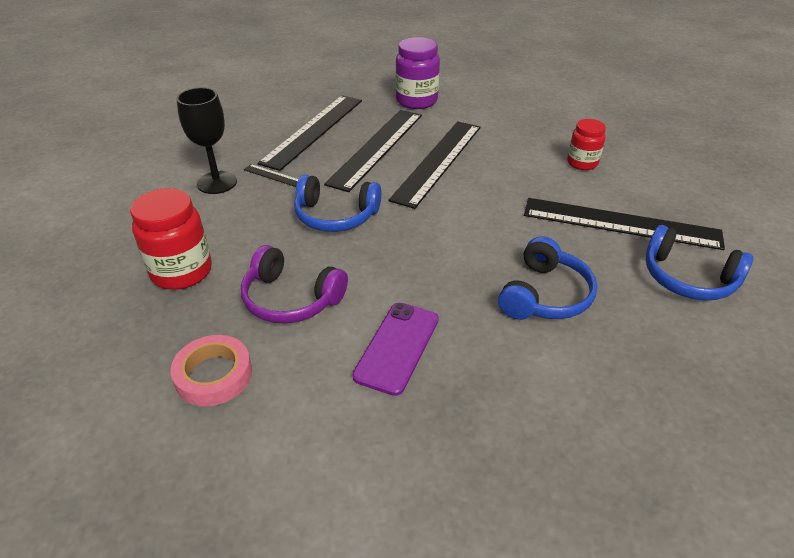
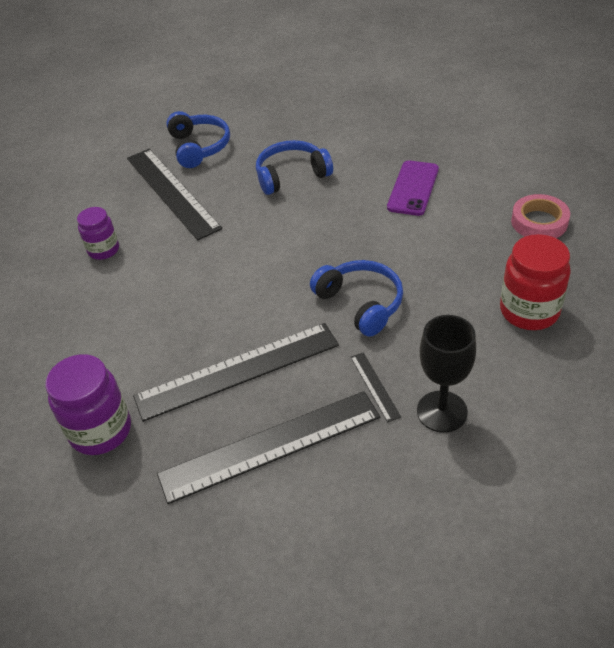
camera: 135 degrees left, 5 degrees up
(291, 298) = (455, 247): purple headphones -> none
(397, 347) = (413, 188): purple phone -> purple phone turned 45 degrees counterclockwise
(438, 162) = (207, 317): black ruler -> none
(582, 163) = (103, 250): red jar -> purple jar

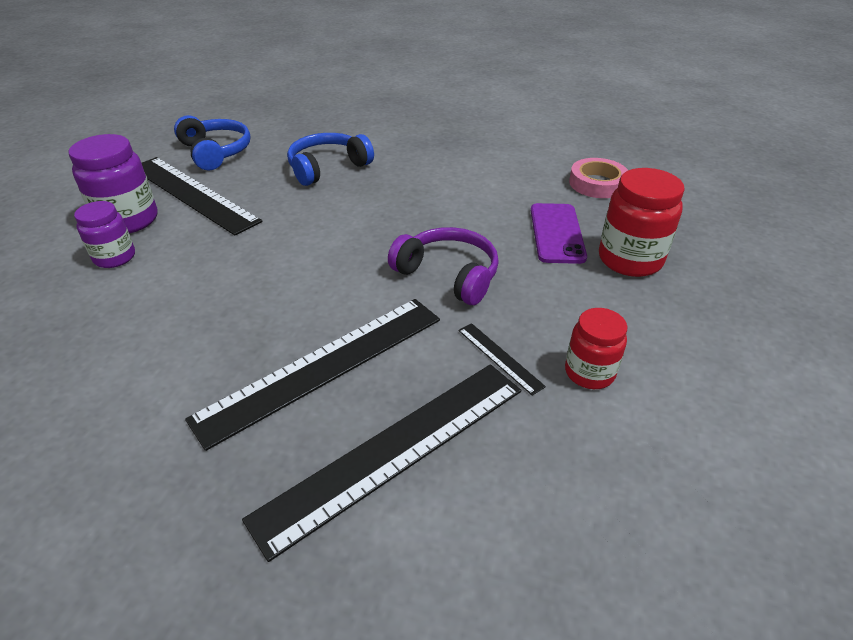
camera: 20 degrees left, 5 degrees down
(101, 431) = (143, 474): purple jar -> purple jar (128, 220)
(360, 303) = (448, 275): blue headphones -> purple headphones
(413, 188) = (460, 167): purple phone -> purple phone (556, 233)
(442, 411) = (589, 373): black goblet -> red jar

